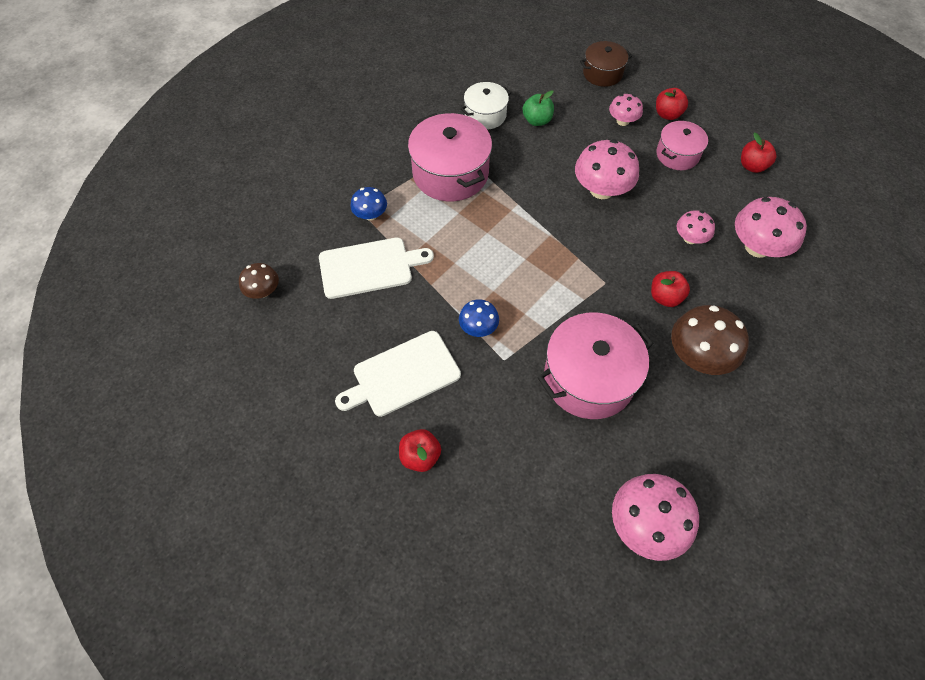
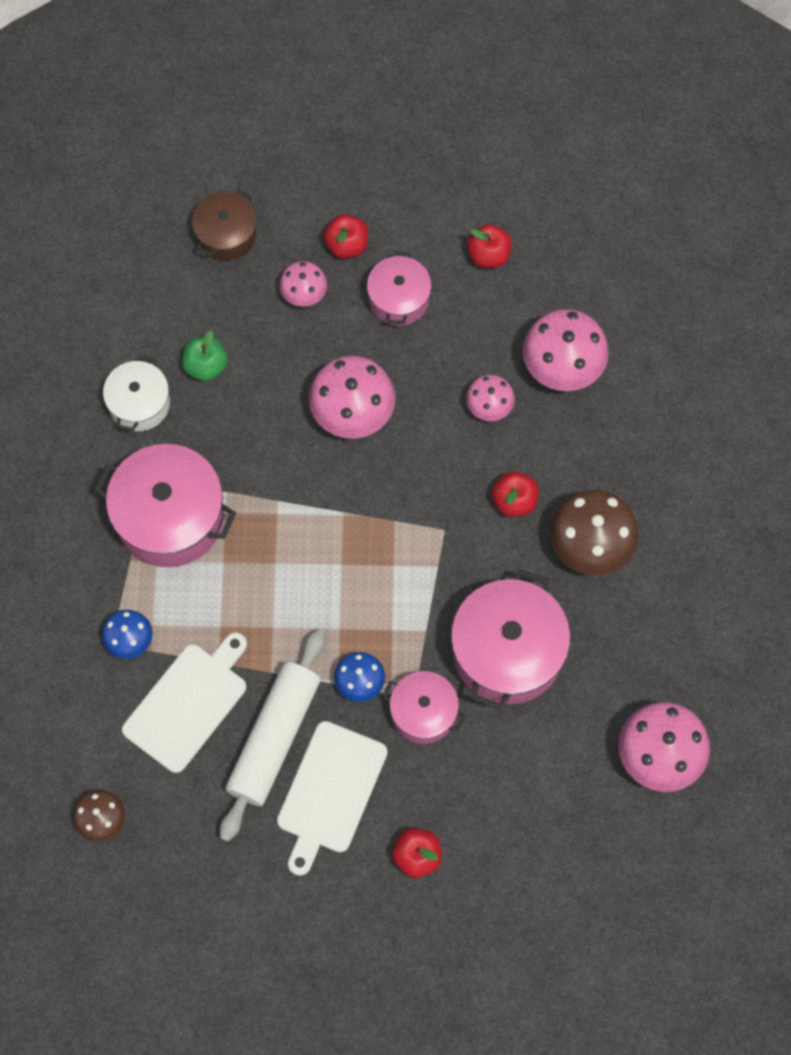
camera: 40 degrees left, 10 degrees up
(399, 320) = (274, 738): none -> white rolling pin
(502, 373) = (423, 712): none -> pink pot

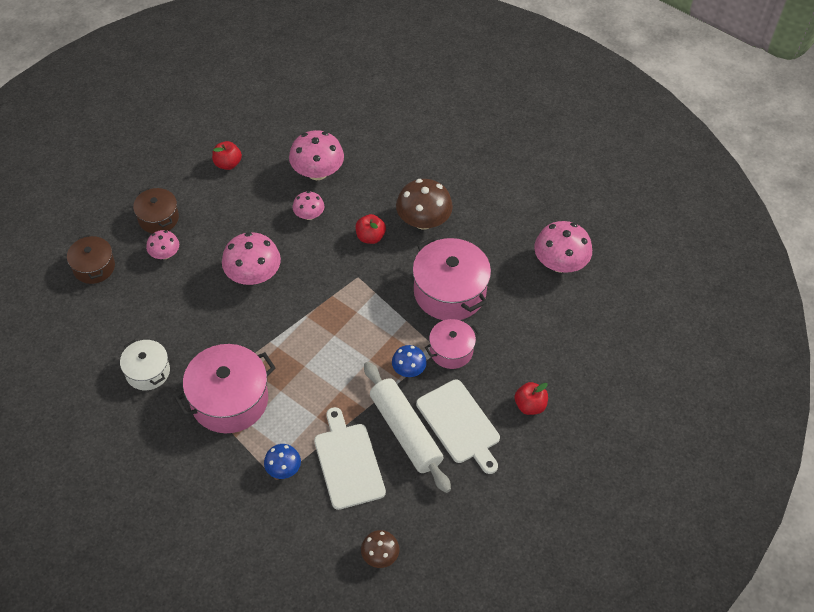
camera: 55 degrees left, 15 degrees down
(206, 366) = (159, 325): green apple -> none
(347, 245) = (158, 218): red apple -> brown pot
(399, 299) = (212, 215): pink pot -> none

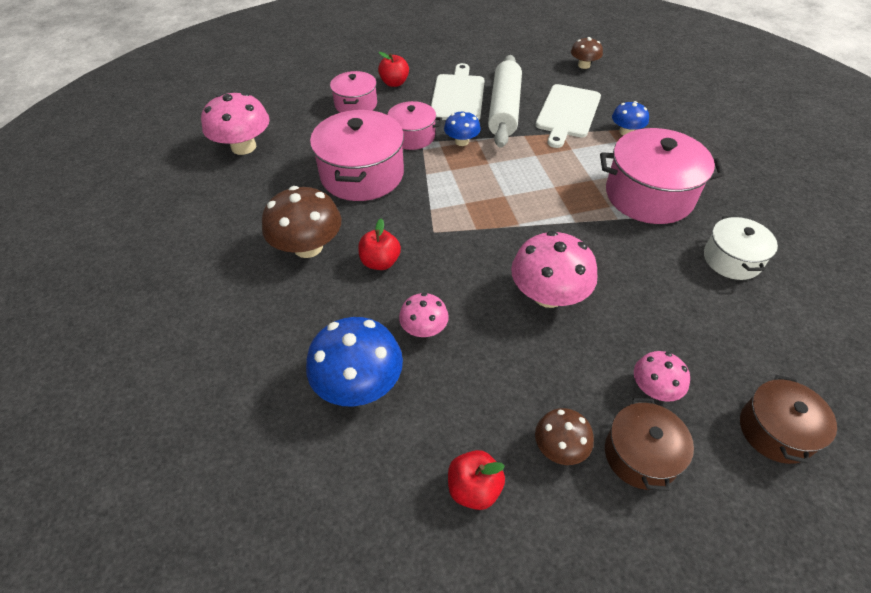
camera: 140 degrees left, 5 degrees down
(199, 200) = (560, 447): none -> brown mushroom
(317, 172) = (359, 383): pink mushroom -> blue mushroom
(532, 358) = (356, 104): none -> pink pot

